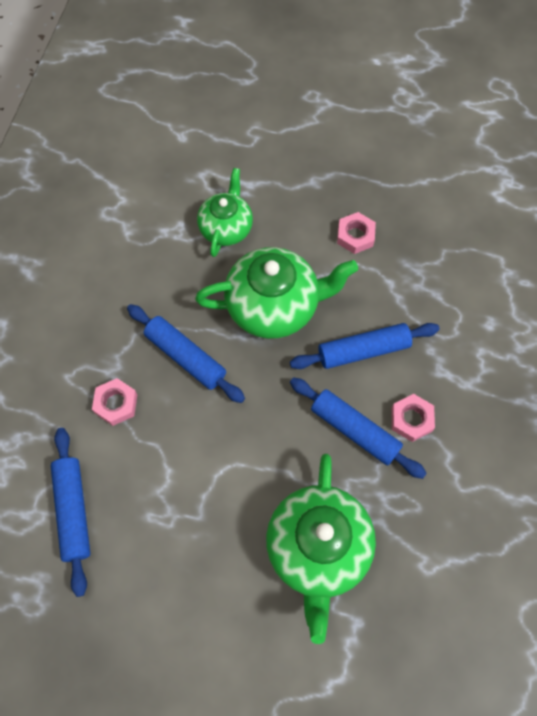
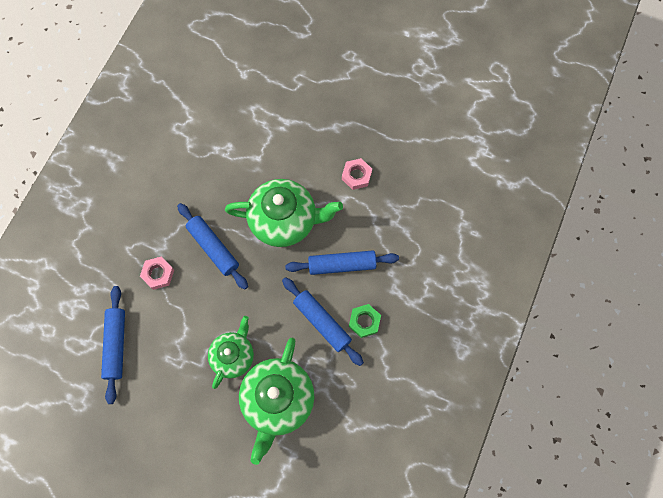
camera: 10 degrees right, 5 degrees up
(226, 228) = (262, 153): green teapot -> green teapot (233, 355)
(411, 419) = (364, 322): pink nut -> green nut

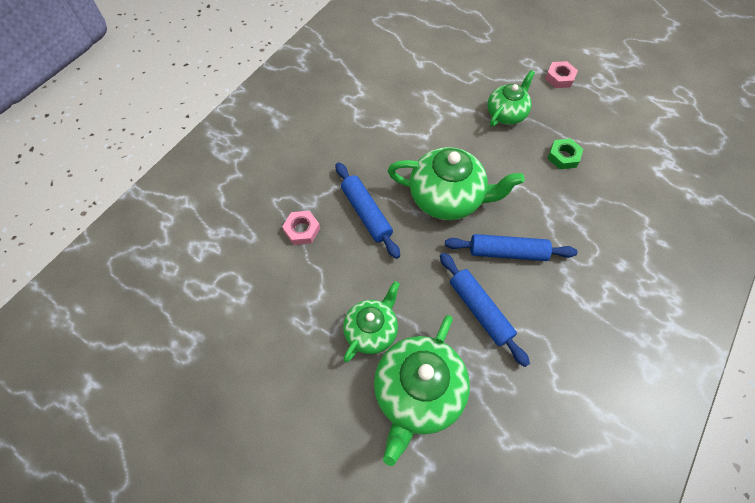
camera: 10 degrees right, 10 degrees down
(116, 345) = (240, 296): blue rolling pin -> none
(332, 120) = (506, 114): none -> green teapot
(356, 175) = (529, 167): pink nut -> pink nut (559, 78)
(364, 322) = (530, 318): green nut -> green nut (563, 156)

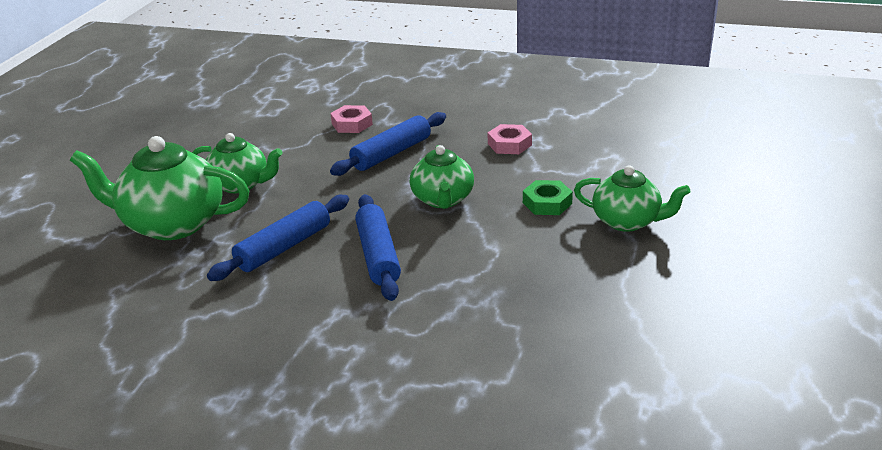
camera: 75 degrees right, 30 degrees down
(447, 198) = (443, 200): green teapot -> green teapot, size x0.62
(559, 78) = (753, 259): pink nut -> pink nut (509, 144)
(563, 156) = (579, 282): green nut -> green nut (547, 203)

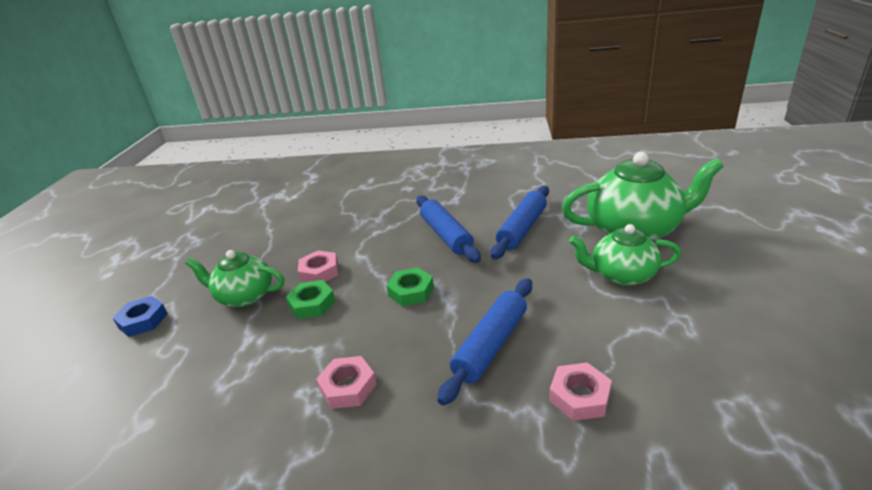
camera: 170 degrees right, 0 degrees up
(443, 200) = (411, 291): green teapot -> green nut
(543, 235) = (319, 272): none -> pink nut
(736, 214) = (143, 320): none -> blue nut

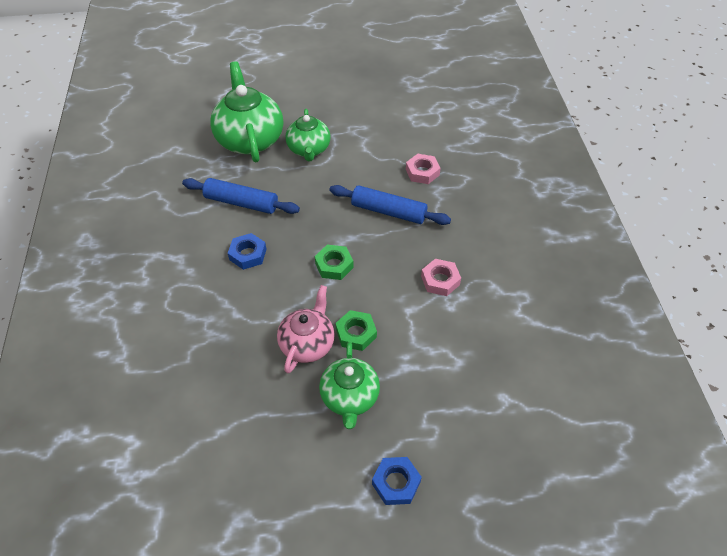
camera: 105 degrees left, 20 degrees up
(319, 272) = (307, 343): pink nut -> pink teapot
(446, 235) = (248, 254): blue rolling pin -> blue nut

